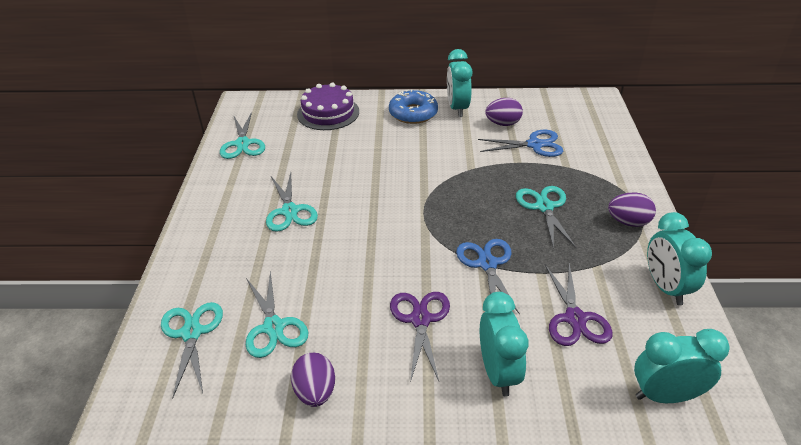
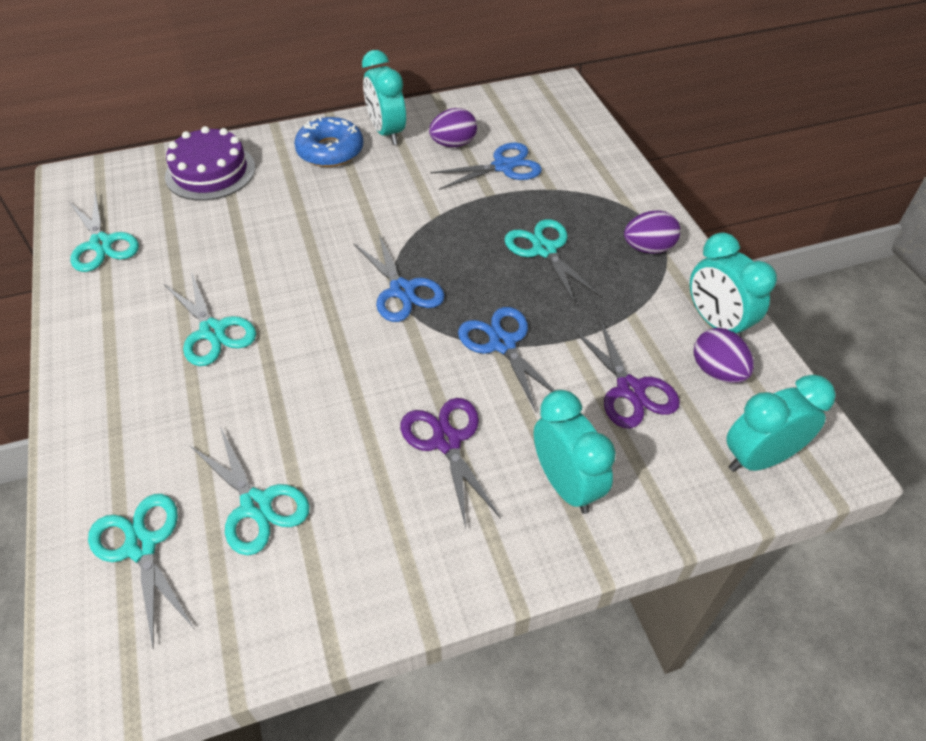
camera: 20 degrees left, 10 degrees up
(315, 392) = (348, 578): purple egg -> purple egg (717, 371)
(427, 213) = (402, 291): none -> blue scissors

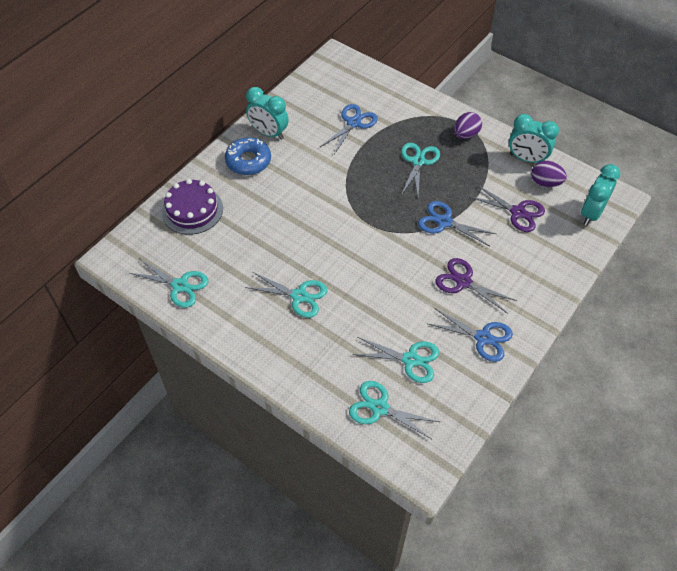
camera: 35 degrees left, 5 degrees up
(402, 291) = (371, 221): blue scissors -> blue scissors (483, 338)
(453, 144) = (313, 122): purple egg -> none
(544, 249) = (418, 161): turquoise scissors -> turquoise scissors turned 75 degrees clockwise
(566, 484) = (528, 270): turquoise clock -> none

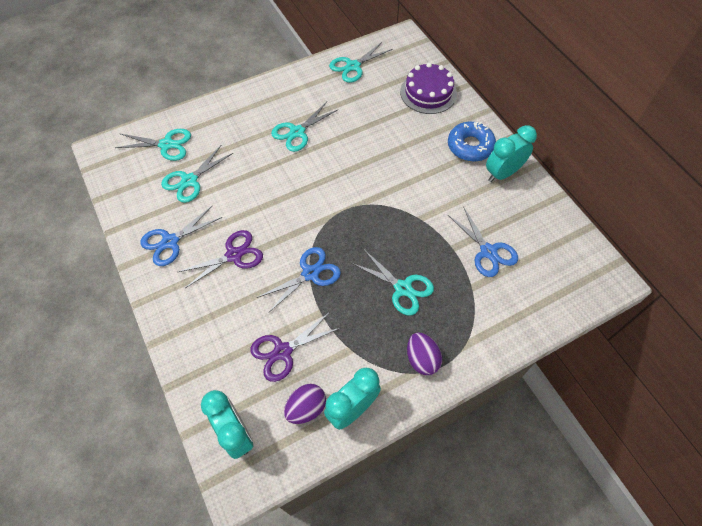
camera: 115 degrees right, 5 degrees up
(379, 408) = (167, 145): turquoise scissors -> turquoise scissors turned 45 degrees clockwise

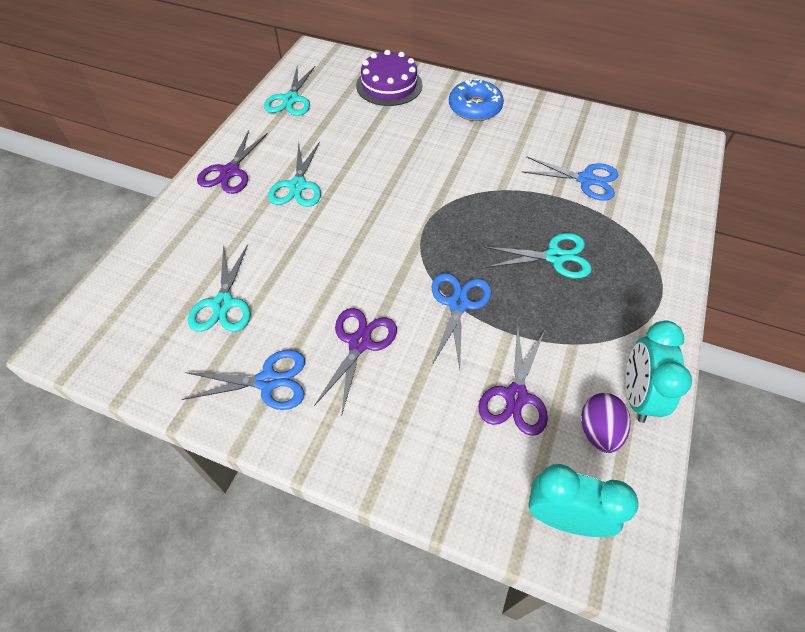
camera: 40 degrees left, 5 degrees down
(167, 145) = (152, 285): turquoise scissors -> none
(170, 242) = (268, 381): blue scissors -> blue scissors turned 105 degrees counterclockwise
(268, 98) = (229, 172): none -> purple scissors
(422, 359) = (640, 304): purple egg -> none
(502, 173) = (525, 113): turquoise clock -> none

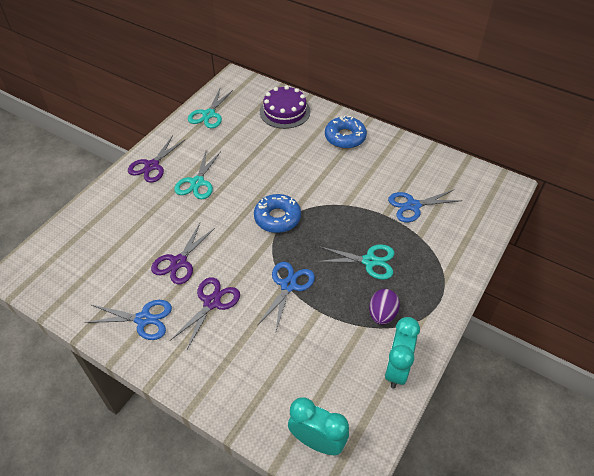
camera: 10 degrees right, 5 degrees down
(223, 304) = (125, 262): turquoise scissors -> none
(417, 218) = (277, 218): none -> blue donut
(515, 397) = (309, 356): purple scissors -> purple scissors (178, 262)
(586, 180) = (412, 206): blue scissors -> blue scissors turned 135 degrees clockwise
(598, 431) = (360, 389): purple egg -> purple egg (382, 314)

